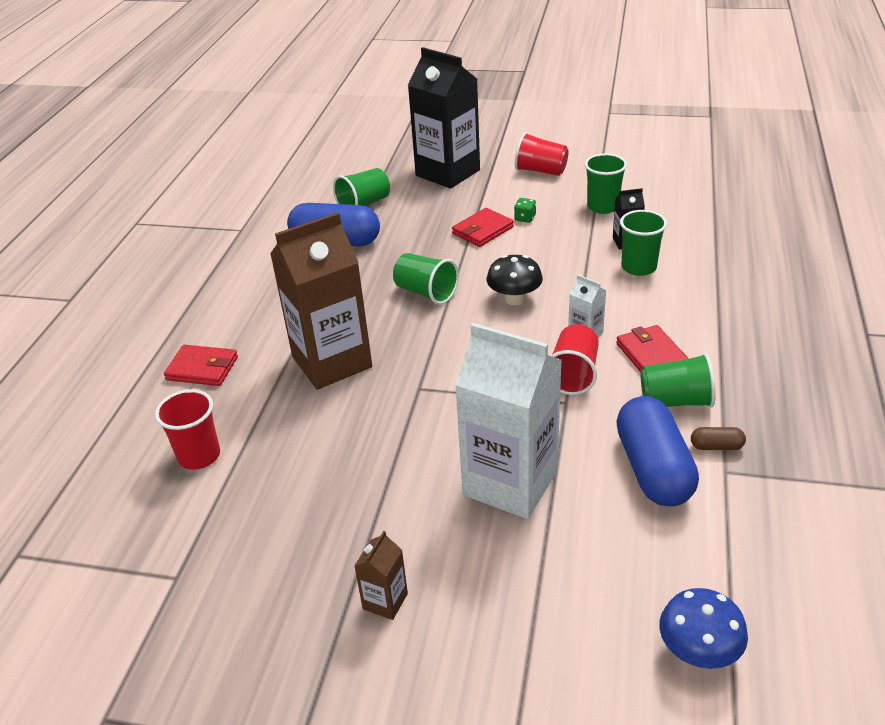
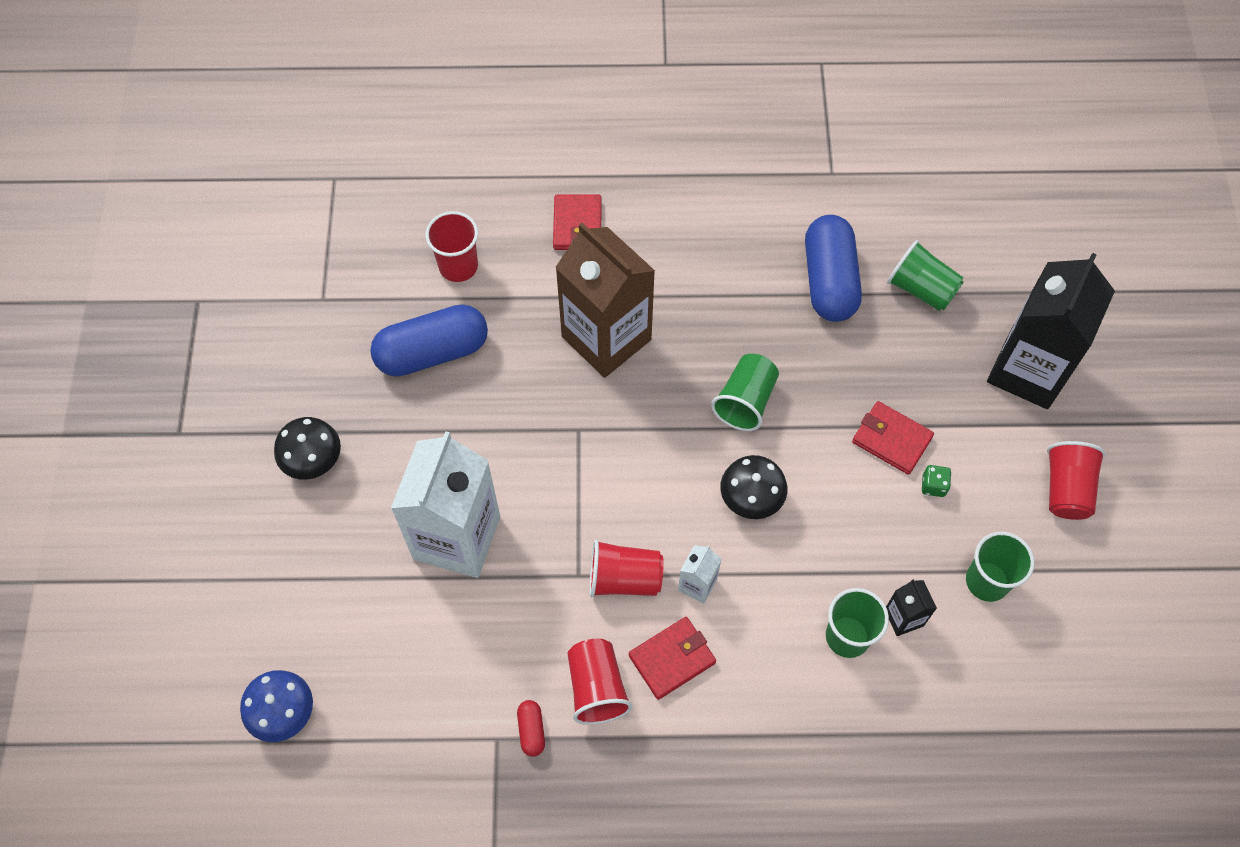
camera: 75 degrees right, 25 degrees up
(385, 601) = (313, 461): brown carton -> black mushroom
(653, 469) = (491, 668): blue capsule -> blue capsule (432, 352)
(675, 401) = (596, 688): green cup -> red cup
(716, 446) = (531, 730): brown capsule -> red capsule

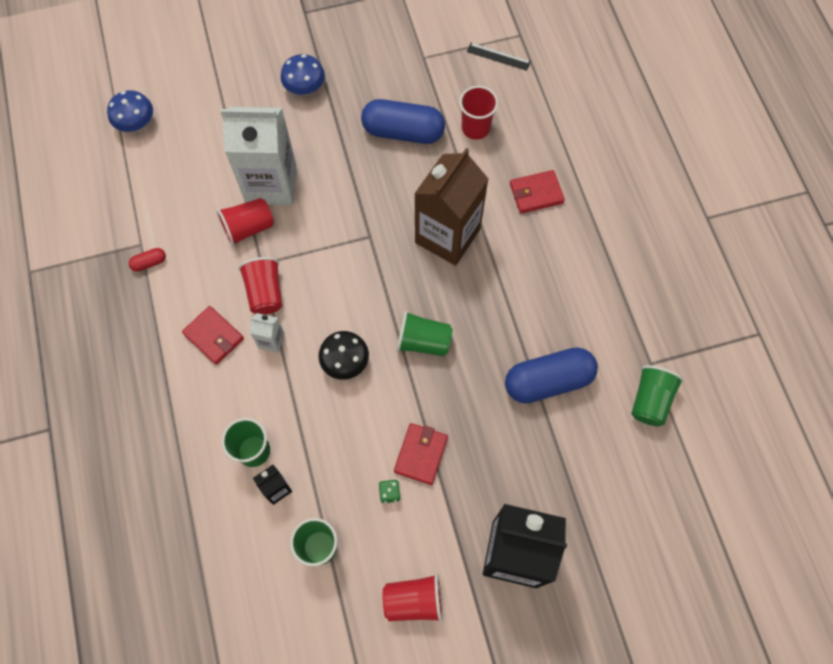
camera: 75 degrees right, 5 degrees up
(313, 461) = (305, 88): black mushroom -> blue mushroom
(358, 211) = (498, 56): none -> black ruler
(432, 352) = (403, 132): blue capsule -> blue capsule turned 45 degrees counterclockwise
(596, 688) = (185, 294): red cup -> red cup (248, 228)
(921, 289) = (564, 454): green cup -> green cup (650, 400)

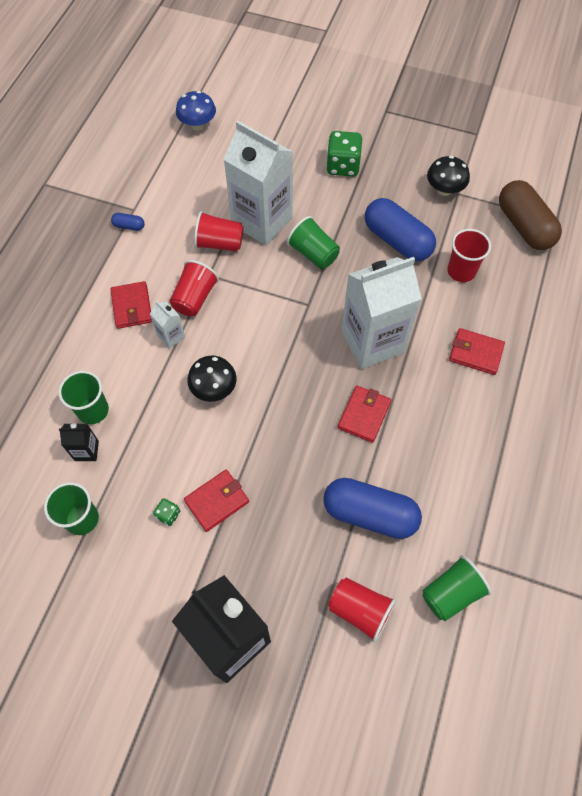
camera: 35 degrees right, 5 degrees down
(149, 263) = (129, 226): red capsule -> blue capsule
(305, 88) = (343, 166): blue mushroom -> green dice
(410, 60) = (444, 190): none -> black mushroom
(414, 600) = (119, 616): red cup -> red cup (360, 610)
(423, 341) = (288, 412): green cup -> green cup (313, 254)
(447, 236) = (372, 342): brown carton -> white carton
(486, 303) = (364, 415): none -> red wallet
(498, 56) = (524, 226): black ruler -> brown capsule

